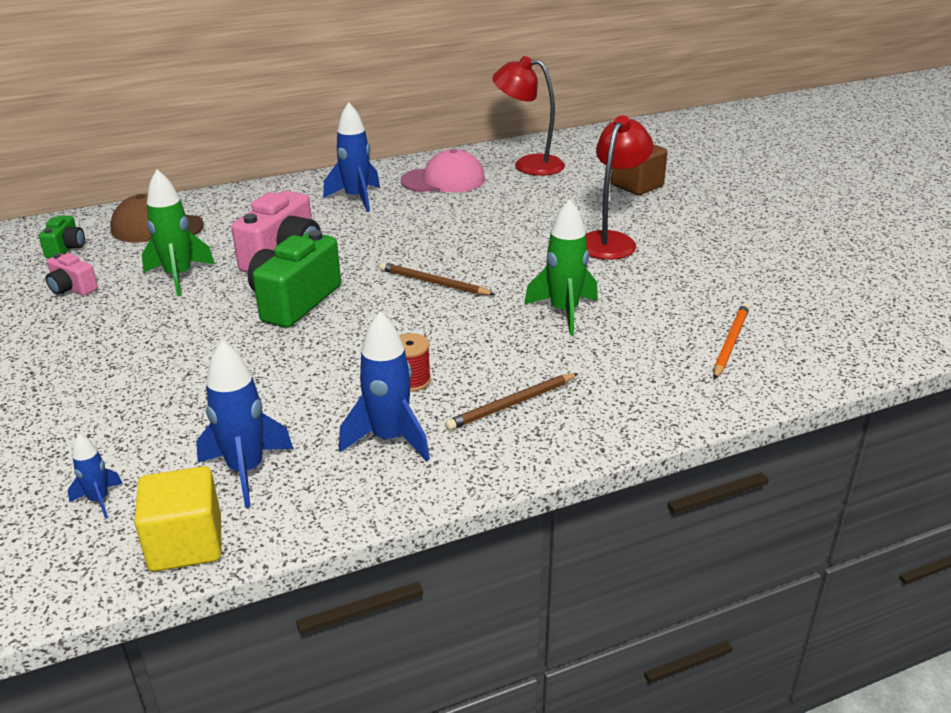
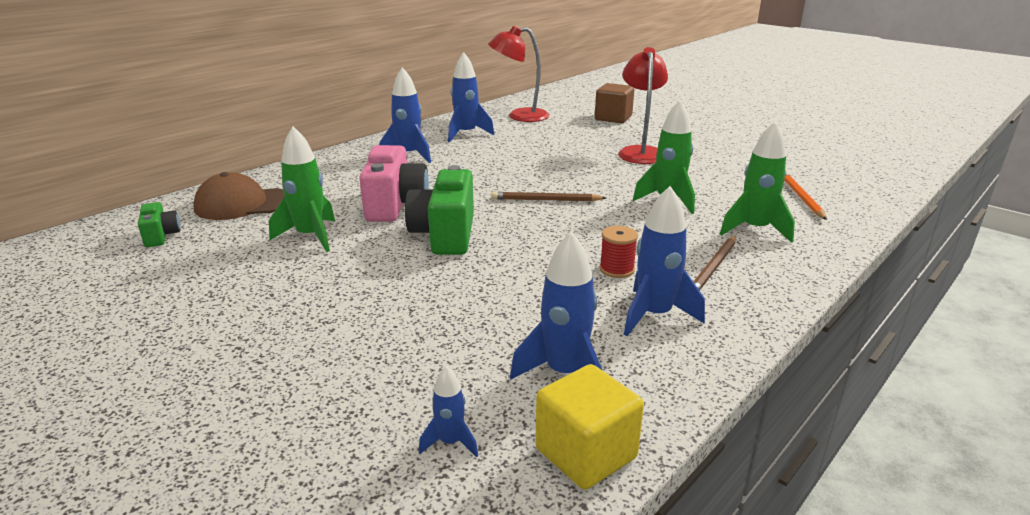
camera: 25 degrees left, 5 degrees down
(72, 289) = (205, 267): pink camera -> none
(443, 180) = (466, 134): pink cap -> blue rocket
(616, 371) = (754, 230): none -> green rocket

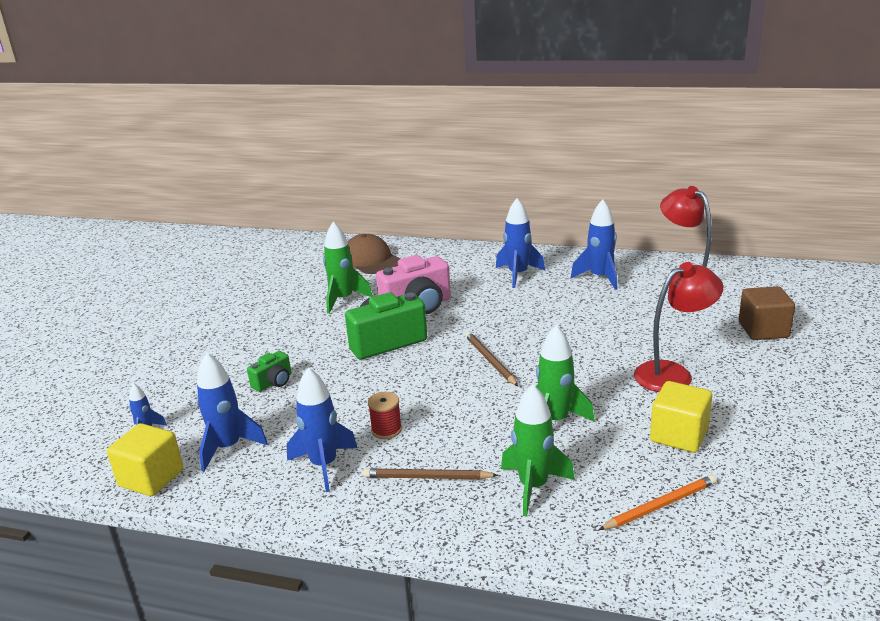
camera: 65 degrees right, 0 degrees up
(161, 236) = (308, 260): green camera -> green camera (273, 382)
(721, 171) = (679, 435): none -> yellow cube

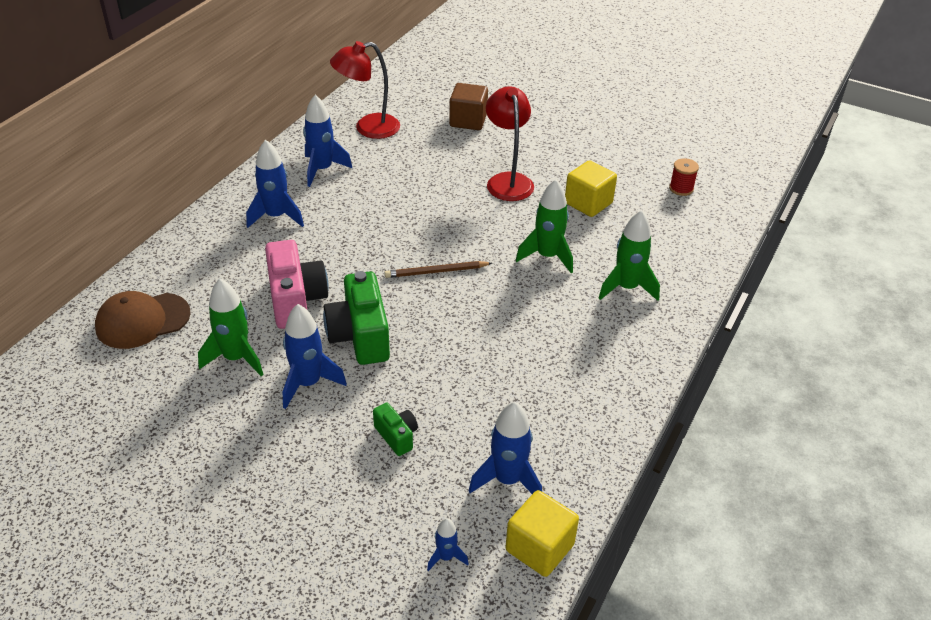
camera: 80 degrees left, 15 degrees up
(324, 465) = (561, 408): blue rocket -> blue rocket (308, 383)
(386, 430) = (521, 358): red spool -> red spool (681, 188)
(427, 477) = (598, 343): brown pencil -> none
(660, 505) = (662, 235): orange pencil -> none

